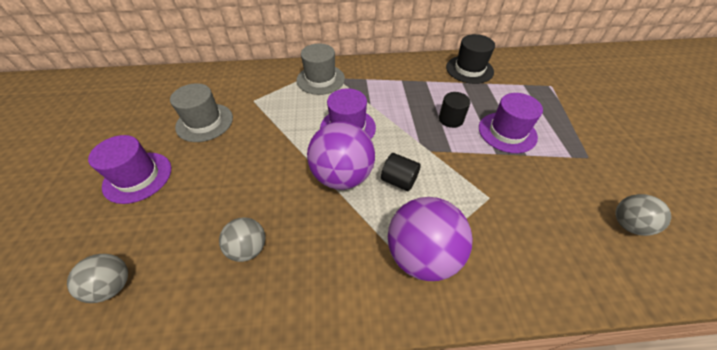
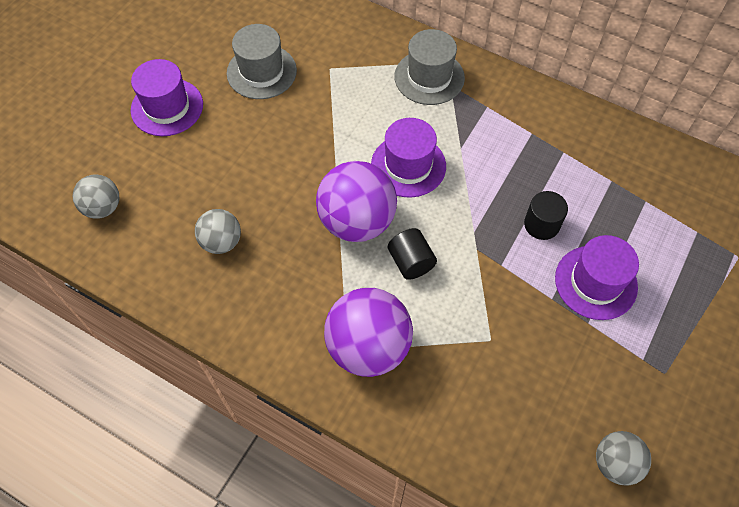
camera: 35 degrees right, 10 degrees up
(469, 69) = (644, 166): black hat -> none

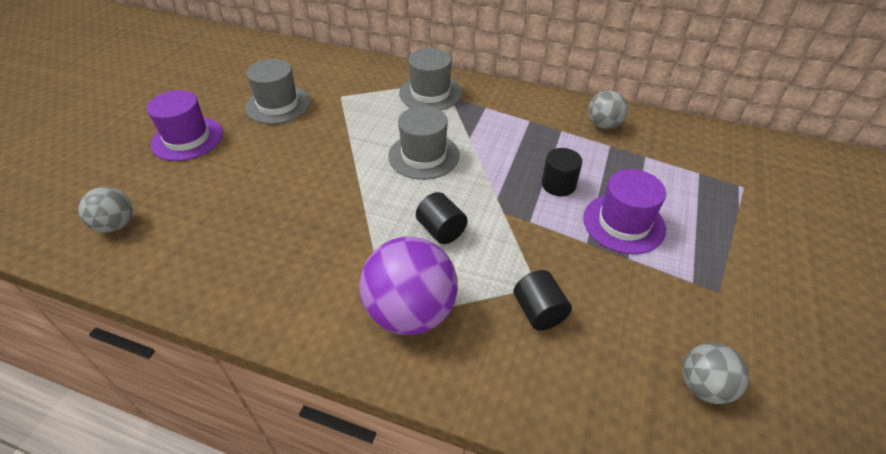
camera: 10 degrees left, 15 degrees down
(221, 242) = (244, 238): grey ball -> grey ball (603, 125)
(357, 221) = (382, 204): purple ball -> none
(408, 165) = (424, 156): purple hat -> grey hat
(486, 366) = (539, 312): none -> black cylinder

